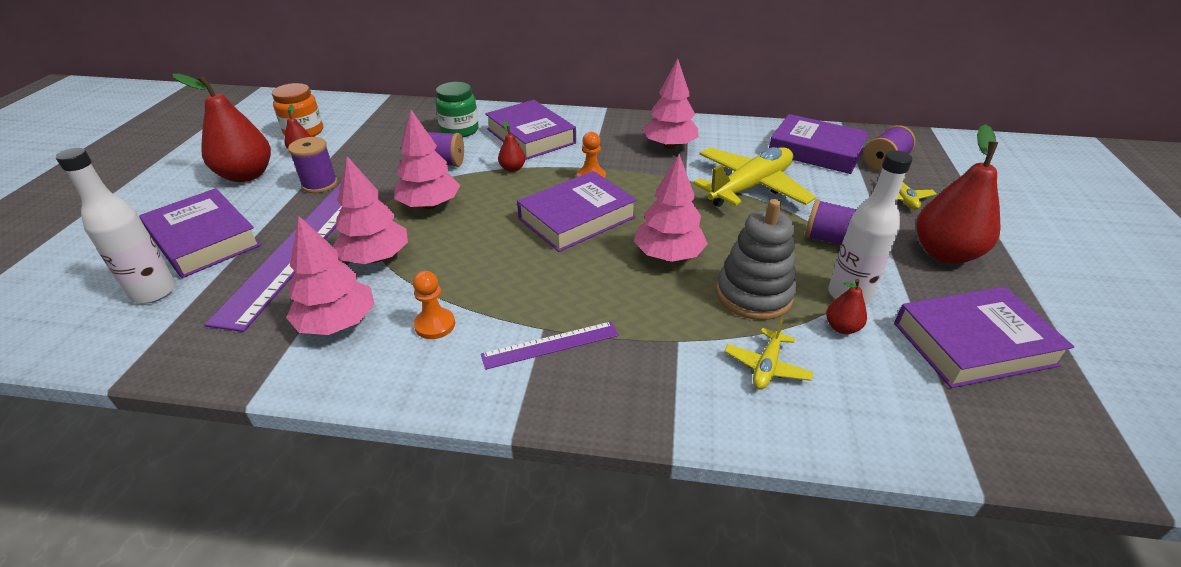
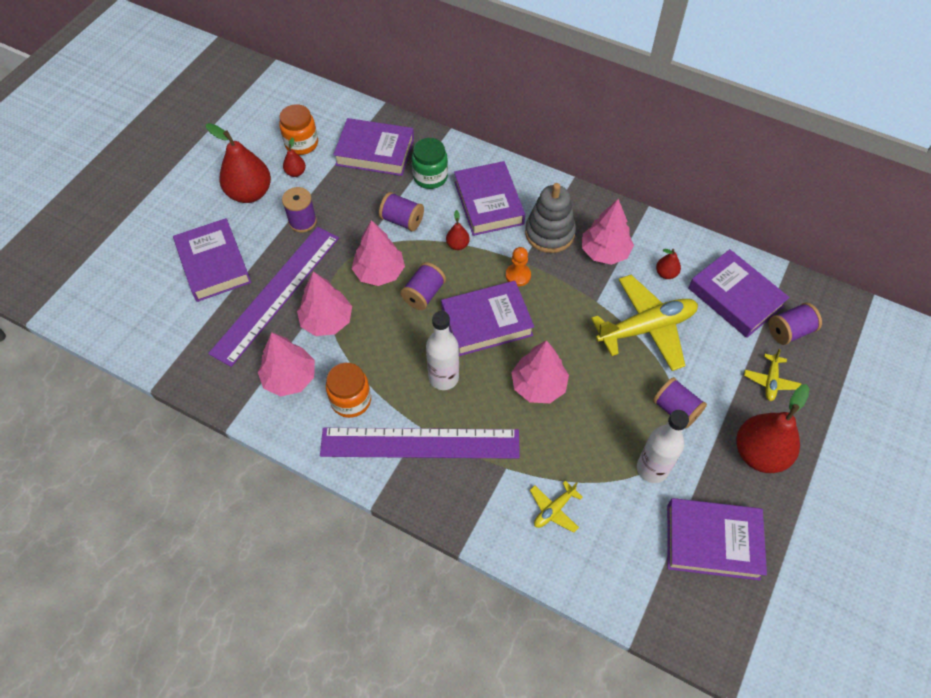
camera: 20 degrees right, 20 degrees up
(154, 292) = (179, 310): white bottle -> white bottle (443, 378)
(391, 124) = (375, 152): none -> purple book
(435, 325) = (351, 400): orange pawn -> orange jar
(491, 211) = (423, 294): none -> purple spool
(550, 345) = (420, 443): purple ruler -> purple ruler, size x2.07
(753, 295) = (581, 445): grey stacking toy -> grey stacking toy (549, 233)
(842, 327) = (627, 496): red pear -> red pear (666, 273)

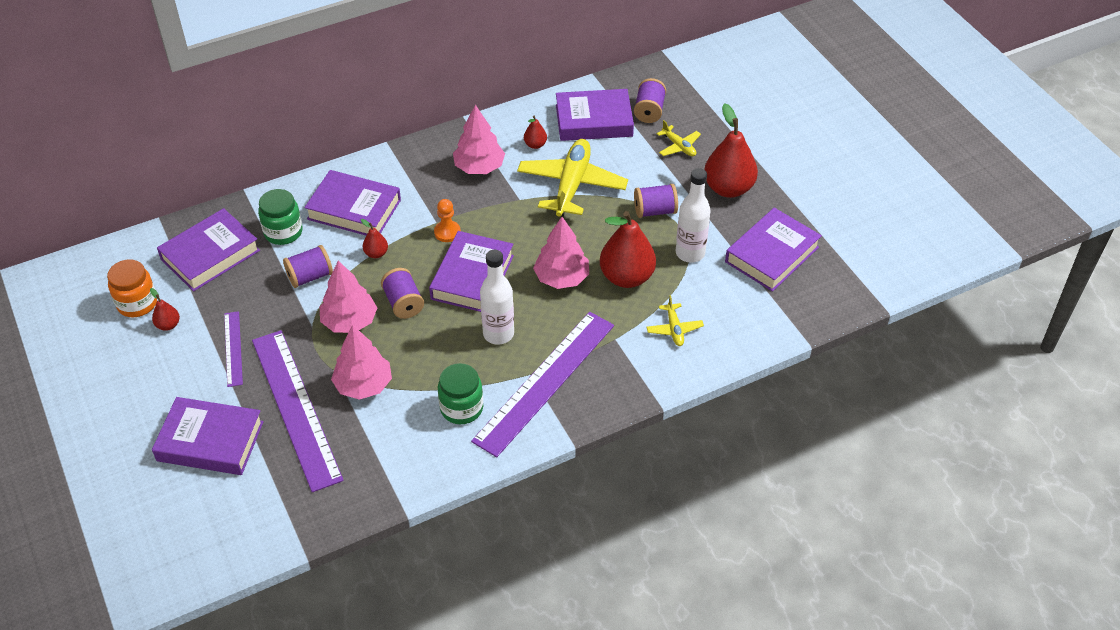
camera: 55 degrees left, 10 degrees down
(250, 193) = (154, 372): red pear -> red pear (626, 277)
(290, 378) = (397, 441): pink tree -> none
(302, 221) = (233, 348): purple spool -> purple ruler
(351, 400) = (461, 408): orange jar -> green jar
(549, 233) = (426, 189): grey stacking toy -> none

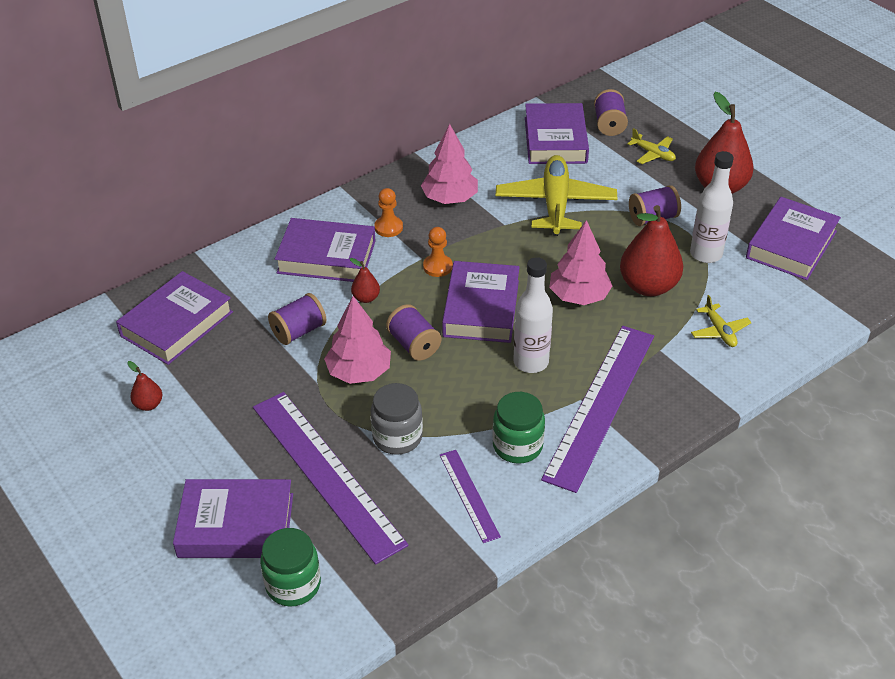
camera: 10 degrees left, 5 degrees down
(137, 303) = (105, 386): orange jar -> none
(233, 348) = (233, 419): purple ruler -> purple ruler (469, 495)
(283, 232) = (254, 290): green jar -> green jar (293, 585)
(363, 385) = (397, 437): pink tree -> grey jar
(416, 188) = (388, 227): none -> orange pawn
(535, 145) = (502, 170): red pear -> none
(594, 120) = (555, 140): purple book -> purple book turned 75 degrees counterclockwise

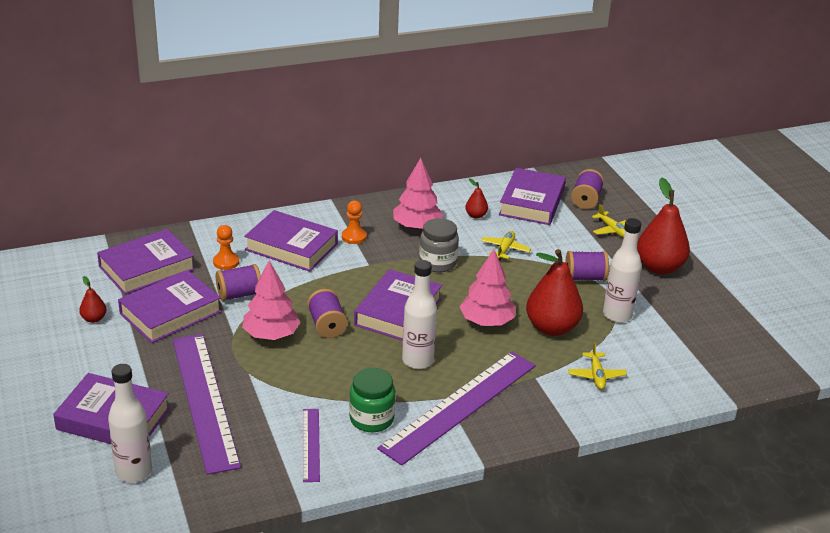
camera: 15 degrees right, 10 degrees down
(293, 585) = (134, 472): green jar -> white bottle
(366, 298) = (307, 283): red pear -> red pear (476, 215)
(397, 437) = (276, 388): grey jar -> grey jar (437, 263)
(437, 267) = (378, 274): orange pawn -> orange pawn (226, 262)
(555, 204) = (505, 249): yellow plane -> yellow plane, size x0.47
(791, 244) = (700, 325): purple book -> purple book (170, 313)

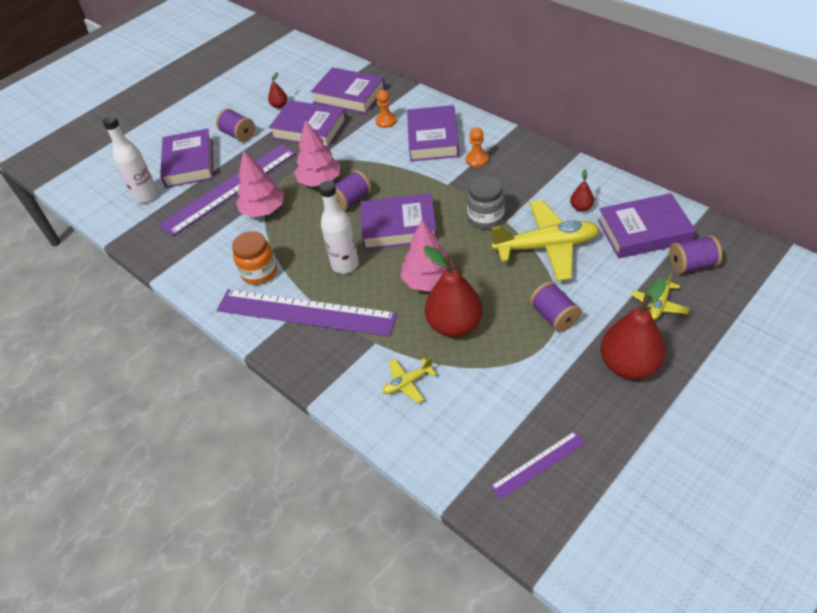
camera: 70 degrees right, 15 degrees up
(239, 295) = (353, 145): purple spool -> purple spool (238, 135)
(311, 444) = (214, 256): purple ruler -> purple ruler (538, 464)
(371, 419) = (259, 272): green jar -> orange jar
(417, 227) = (526, 183): pink tree -> pink tree (263, 210)
(505, 249) = (546, 247): yellow plane -> yellow plane, size x2.13
(617, 315) = (514, 363): white bottle -> none

